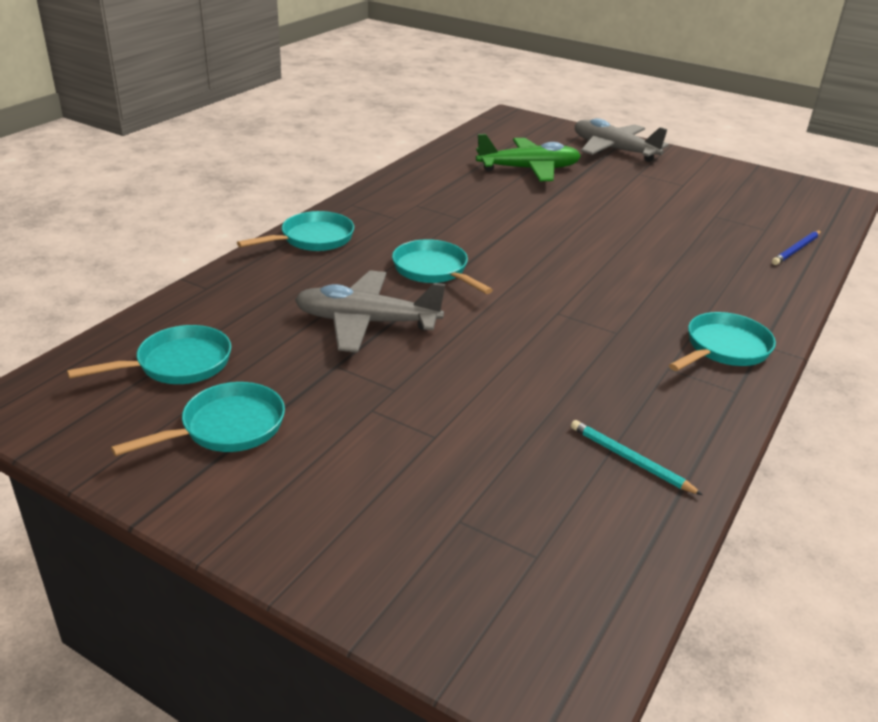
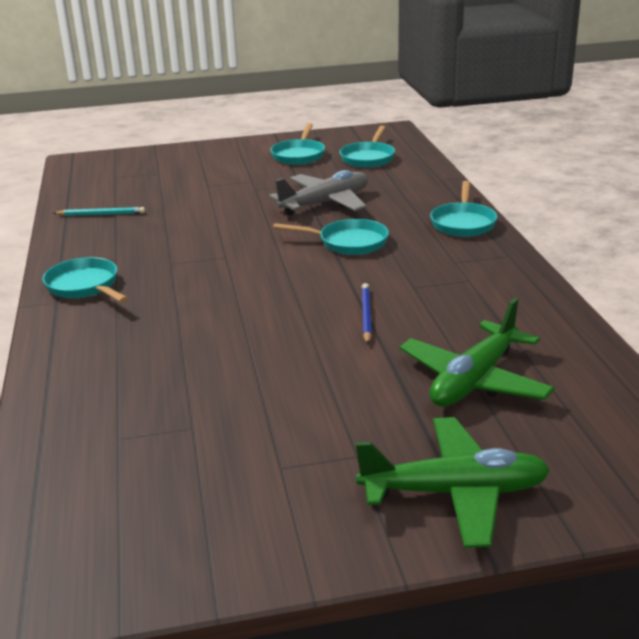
camera: 140 degrees right, 5 degrees down
(614, 150) = (454, 493): grey plane -> green plane
(724, 348) = (85, 286): turquoise pan -> turquoise pan turned 135 degrees clockwise
(796, 250) = (65, 423): blue pencil -> blue pencil (366, 315)

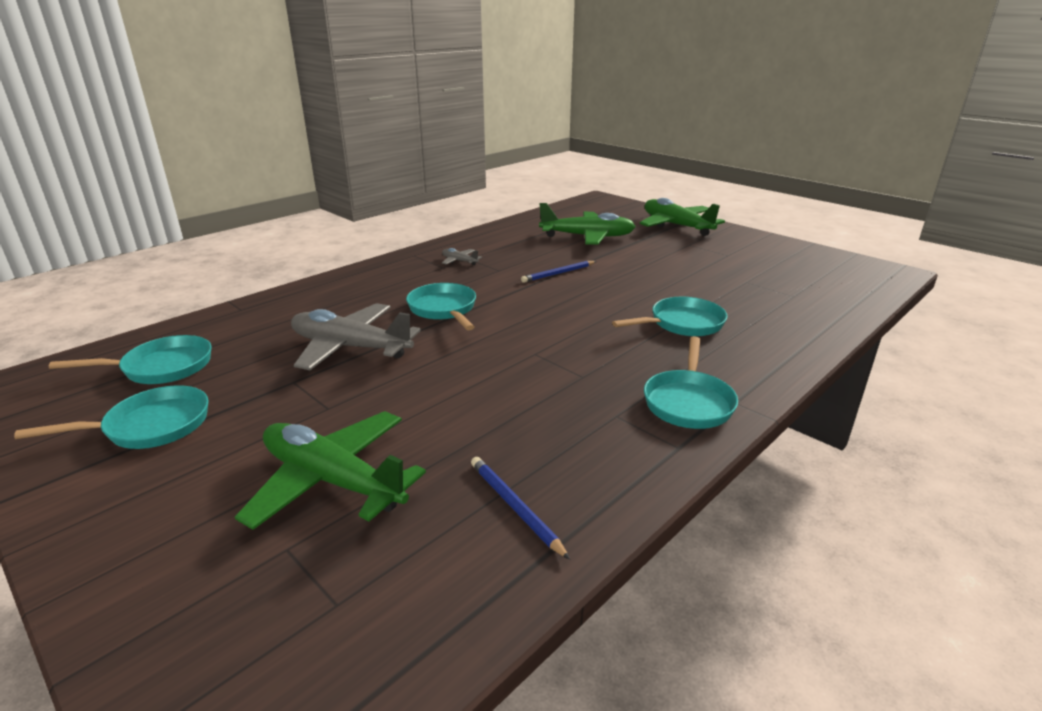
camera: 125 degrees left, 0 degrees up
(101, 214) = (515, 507): turquoise pencil -> blue pencil
(187, 184) = (333, 481): none -> green plane
(463, 223) = (360, 278): turquoise pan -> turquoise pan (682, 324)
(464, 274) = (459, 261): none -> grey plane

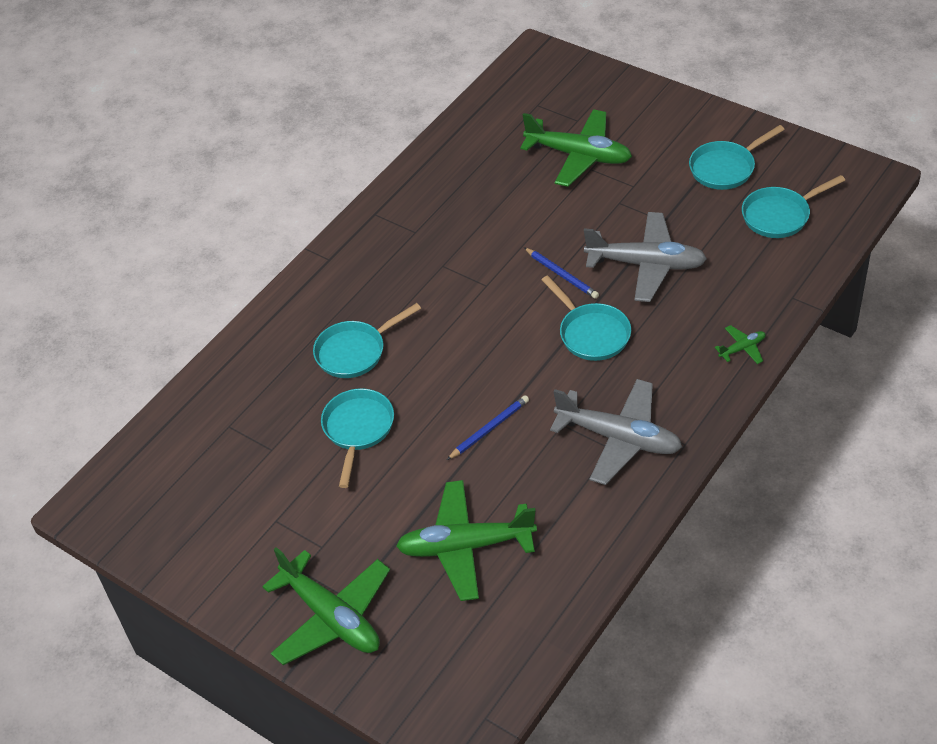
camera: 175 degrees right, 20 degrees up
(322, 288) = (742, 348): none -> green plane
(459, 261) = (619, 438): grey plane -> grey plane, size x2.31
(515, 507) = (469, 159): blue pencil -> blue pencil (562, 274)
(688, 402) = (362, 253): turquoise pan -> turquoise pan (358, 429)

